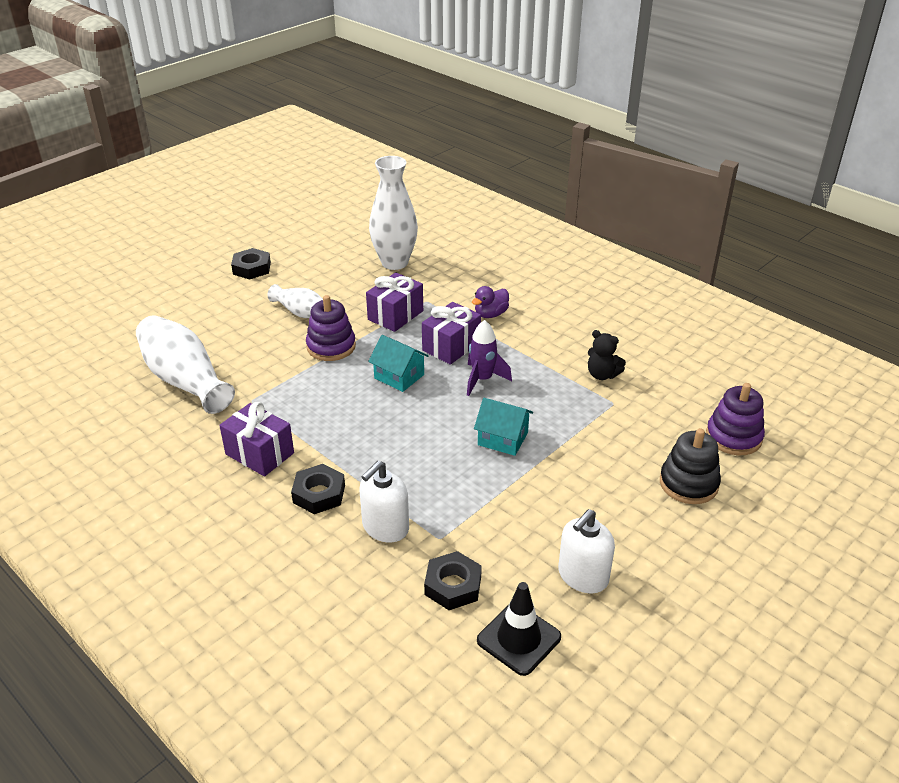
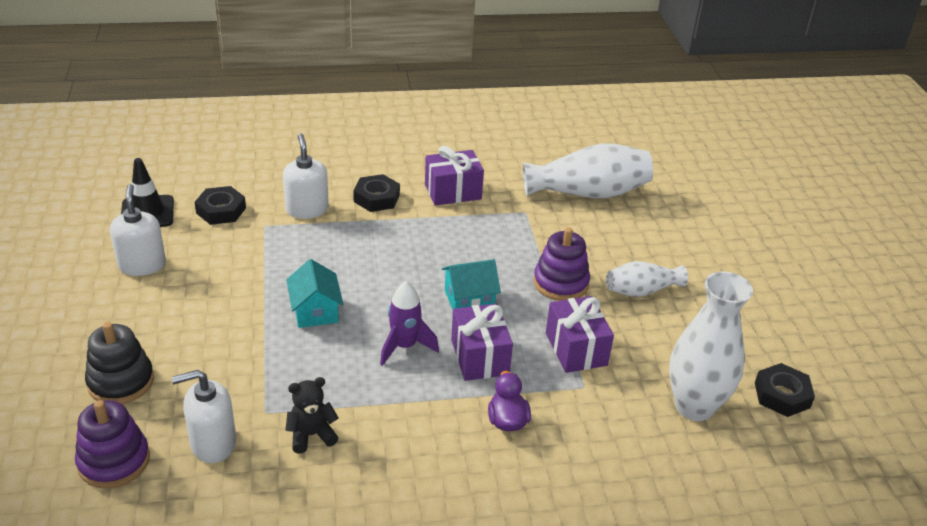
camera: 125 degrees right, 0 degrees up
(252, 268) = (765, 296): black nut -> black nut (782, 395)
(502, 439) = (315, 311): turquoise house -> turquoise house turned 75 degrees counterclockwise
(663, 407) = (213, 443): none -> white soap dispenser

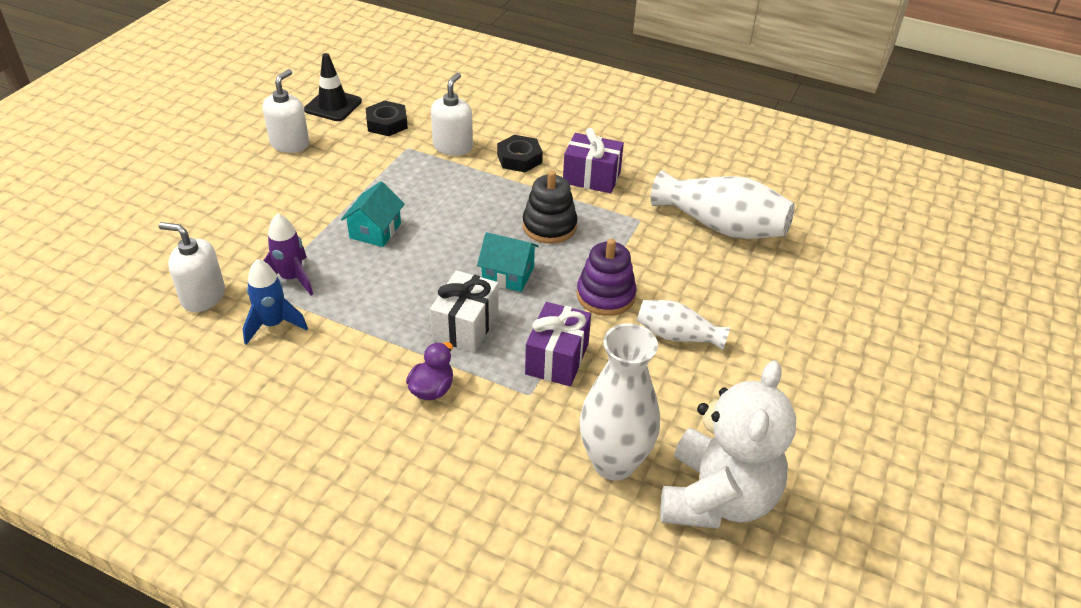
camera: 35 degrees right, 5 degrees up
(114, 461) = (131, 277): purple stacking toy -> none
(121, 382) = (191, 223): black stacking toy -> black stacking toy (549, 226)
(311, 435) = (273, 324): black teddy bear -> blue rocket
(404, 346) = (414, 289): purple rocket -> purple rocket (291, 278)
(480, 357) = (466, 326): purple gift -> white gift
(782, 395) = (717, 498): black nut -> white teddy bear

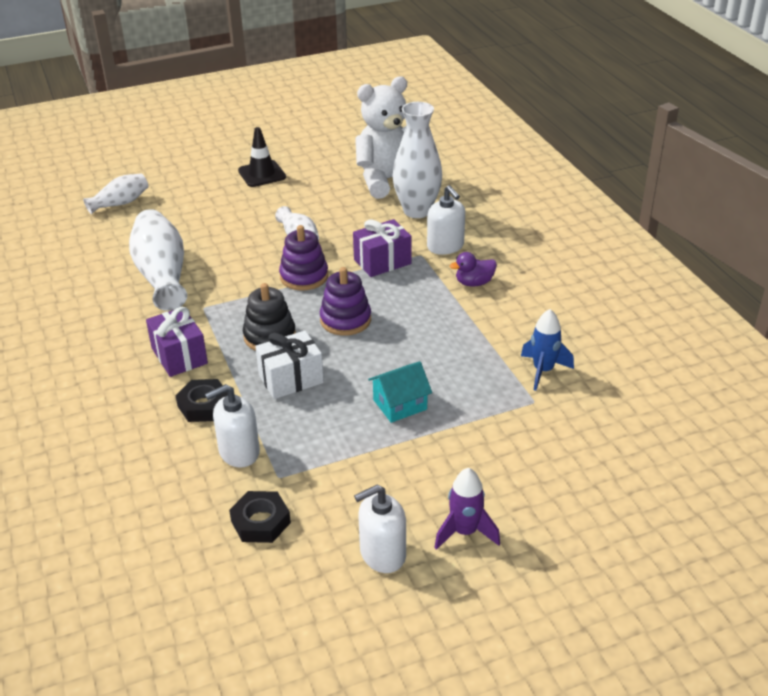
camera: 135 degrees left, 5 degrees down
(203, 296) = (583, 421): white soap dispenser -> white soap dispenser (445, 246)
(291, 278) = (502, 399): purple rocket -> purple rocket (465, 532)
(333, 105) = (284, 588): black traffic cone -> black traffic cone (262, 174)
(466, 326) = (413, 304): white gift -> white gift (291, 379)
(508, 274) = (345, 320): turquoise house -> purple stacking toy
(900, 271) = (120, 203): none -> white vase

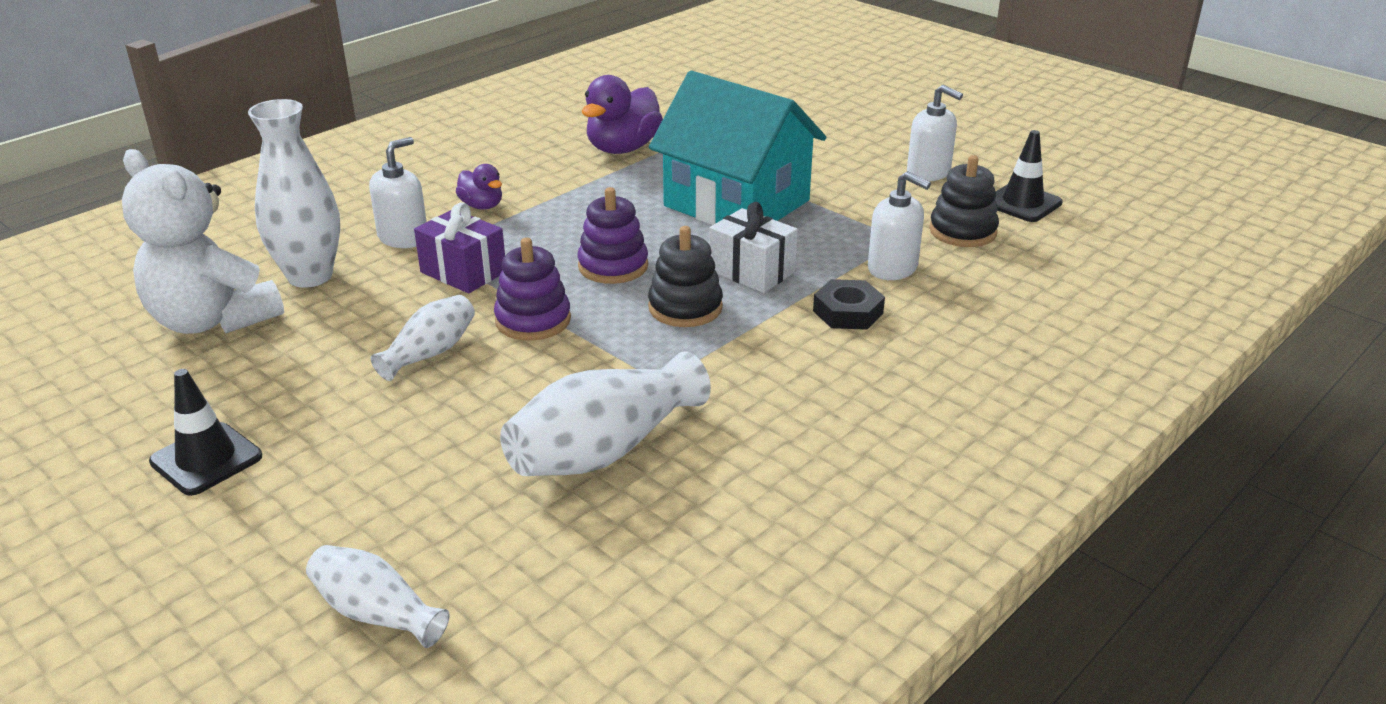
camera: 115 degrees left, 5 degrees down
(179, 356) = (778, 361): purple gift -> none
(260, 522) = (962, 231): black nut -> black stacking toy
(278, 594) = (1022, 203): none -> black traffic cone
(400, 404) = (736, 203): turquoise house -> turquoise house, size x2.33
(465, 532) = (866, 147): purple rocket -> none
(543, 371) = (623, 148): blue rocket -> purple duck

